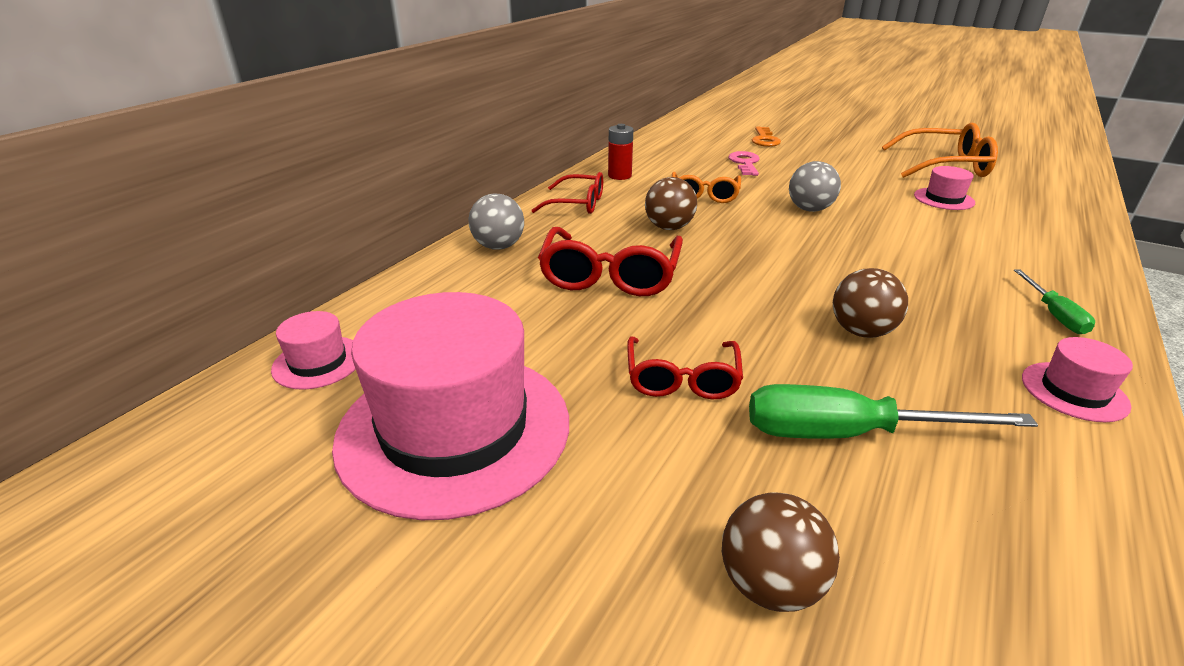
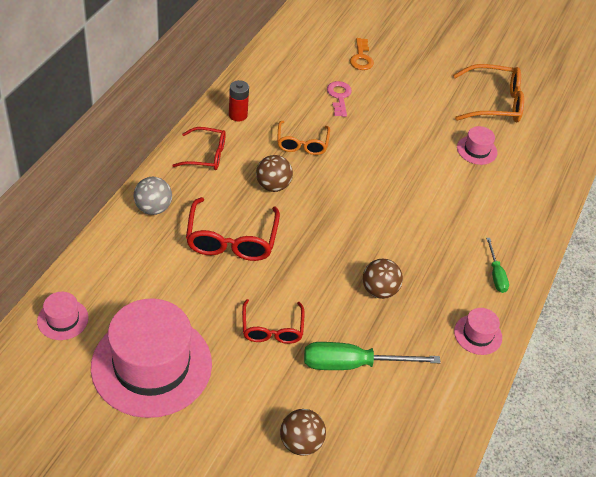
camera: 10 degrees left, 15 degrees up
(809, 209) = (376, 163): grey ball -> none

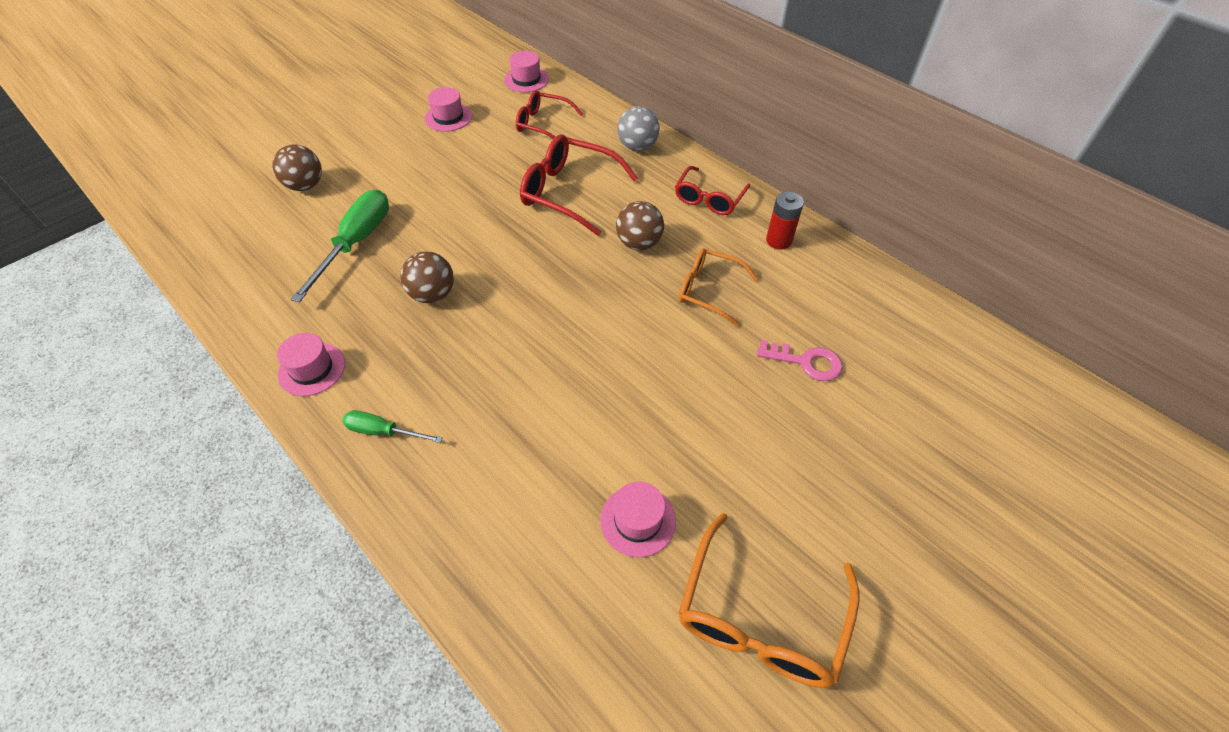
camera: 115 degrees right, 5 degrees up
(151, 365) = (448, 117): pink hat -> pink hat, size x0.43
(272, 329) = (437, 196): red glasses -> red glasses (543, 124)
(361, 58) = (910, 425): orange key -> none

